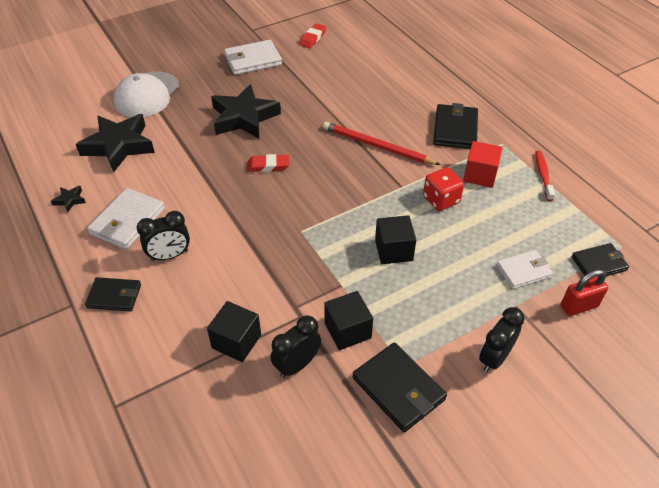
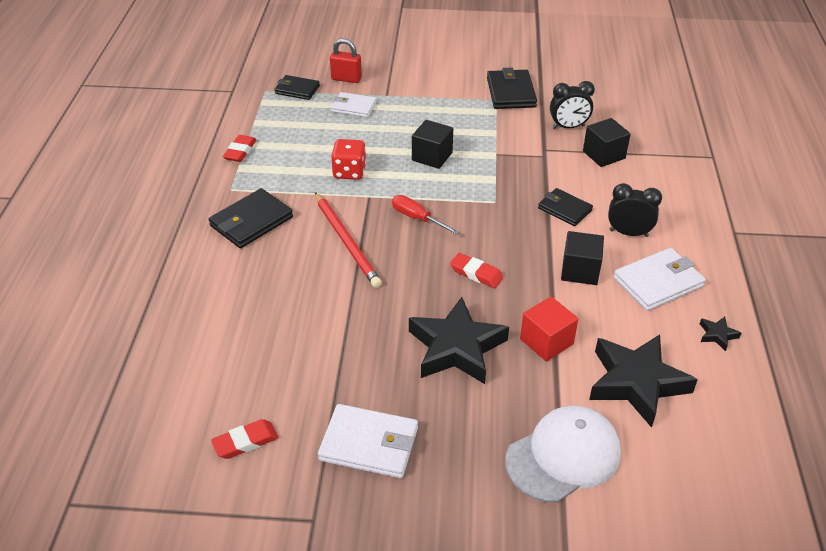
camera: 145 degrees left, 5 degrees down
(114, 296) = (692, 222): black wallet -> black wallet (564, 209)
(347, 330) = (516, 129): black cube -> black cube (580, 271)
(348, 186) = (417, 218): none -> red screwdriver
(480, 175) = (290, 174): red cube -> red cube (546, 341)
(494, 358) = (434, 81): black clock -> none
(543, 175) = (240, 151): red toothbrush -> red eraser

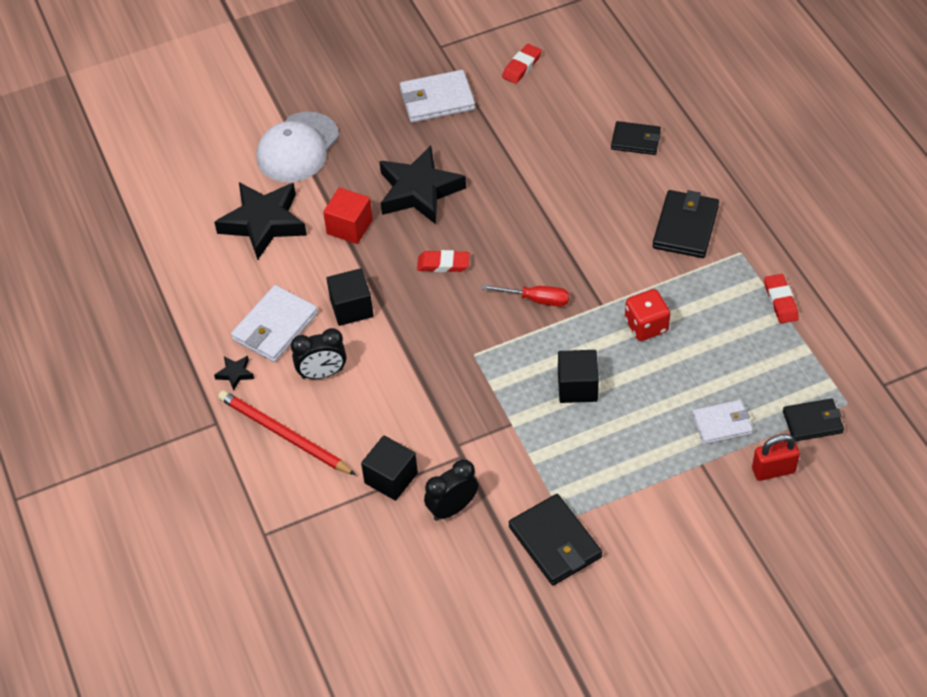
camera: 155 degrees right, 10 degrees up
(346, 242) = (581, 245): red pencil -> red pencil (284, 434)
(564, 209) = (398, 376): black wallet -> black wallet (636, 140)
(717, 335) = (208, 294): black star -> black star (235, 373)

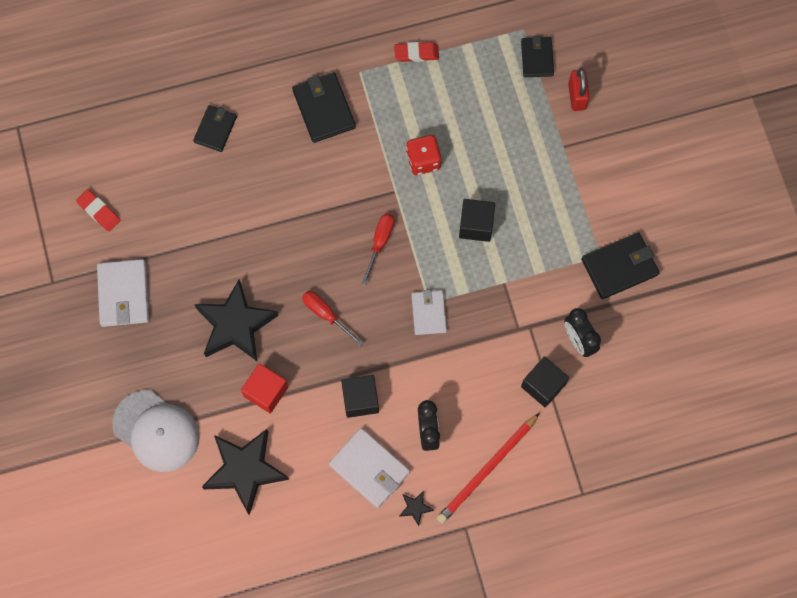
camera: 85 degrees left, 20 degrees up
(443, 264) = (326, 314): red eraser -> red screwdriver
(685, 227) = (324, 109): black wallet -> black wallet turned 45 degrees clockwise
(722, 424) = (529, 123): white wallet -> white wallet (428, 313)

